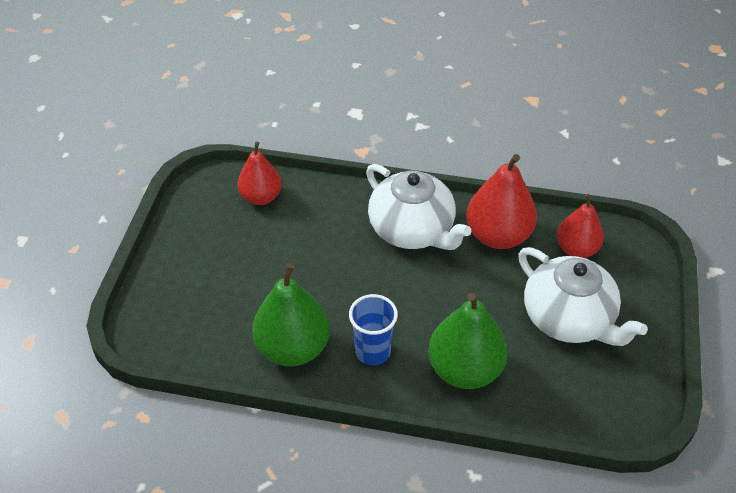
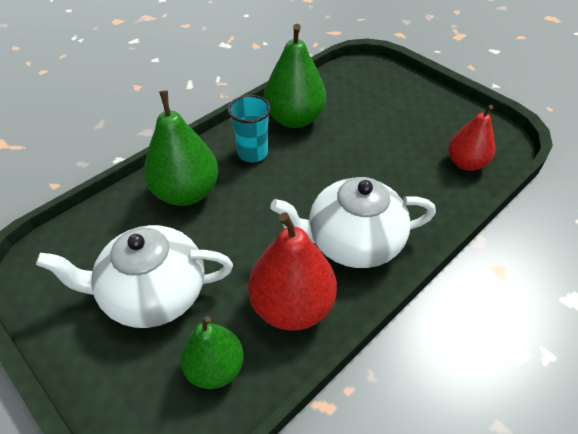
camera: 125 degrees right, 0 degrees up
(373, 351) = (252, 153): blue cup -> turquoise cup
(576, 249) = (215, 367): red pear -> green pear

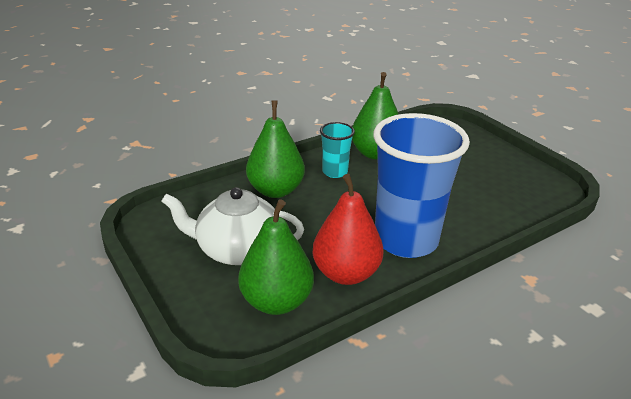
camera: 10 degrees right, 15 degrees down
(215, 367) = (276, 301): green pear -> green pear, size x1.52
(352, 241) = (406, 240): white teapot -> blue cup
(466, 163) = (518, 201): red pear -> none

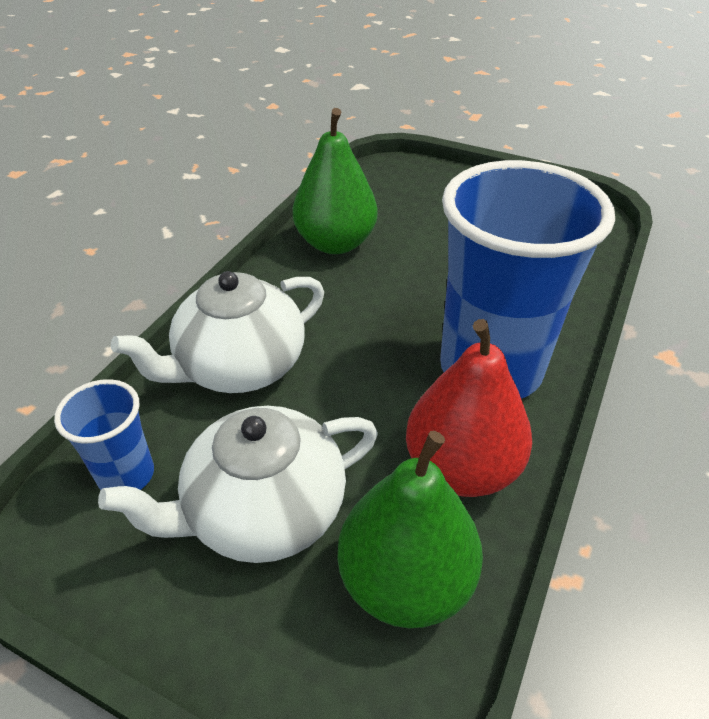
camera: 30 degrees left, 10 degrees up
(192, 213) = (126, 475): none -> blue cup
(276, 190) = (239, 366): green pear -> white teapot
(335, 172) = (304, 296): turquoise cup -> none

